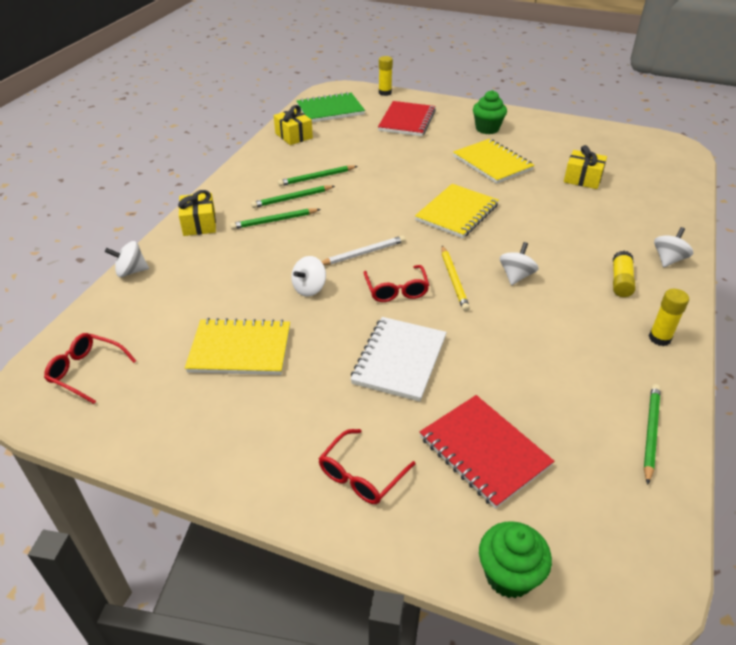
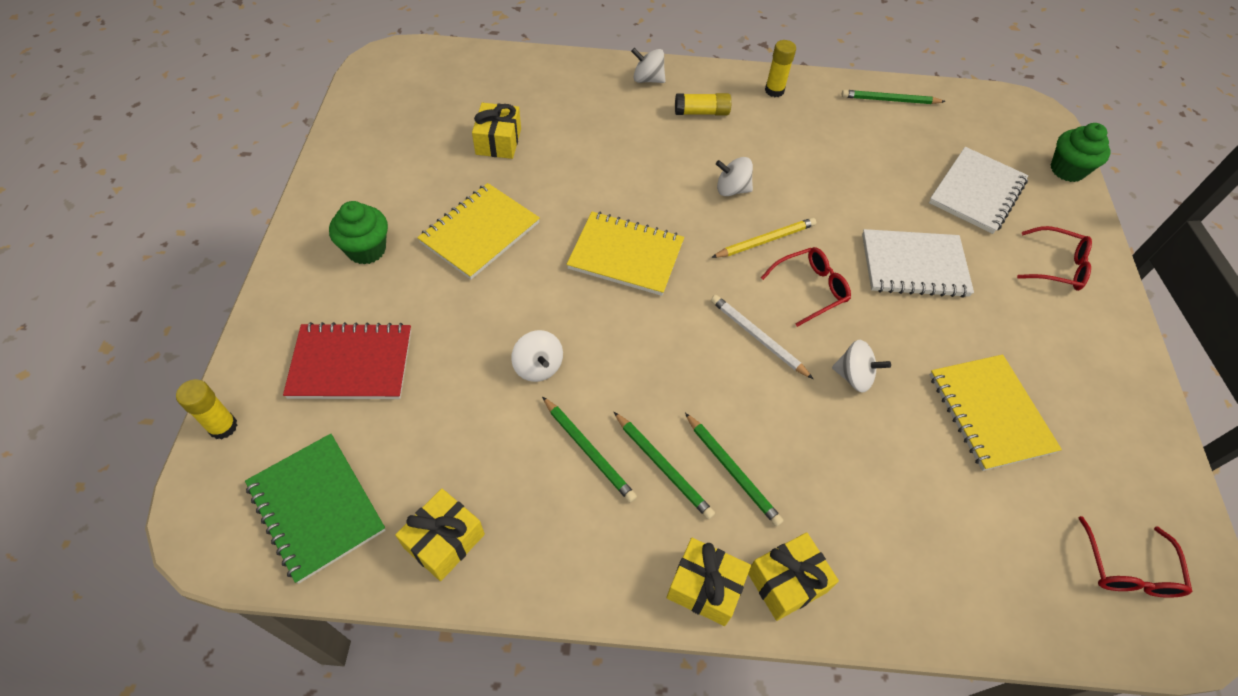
camera: 110 degrees left, 15 degrees up
(131, 271) = (943, 626): white spinning top -> white spinning top (538, 367)
(217, 198) = (705, 587): none -> yellow gift
(484, 452) = (976, 192): red notebook -> white notebook

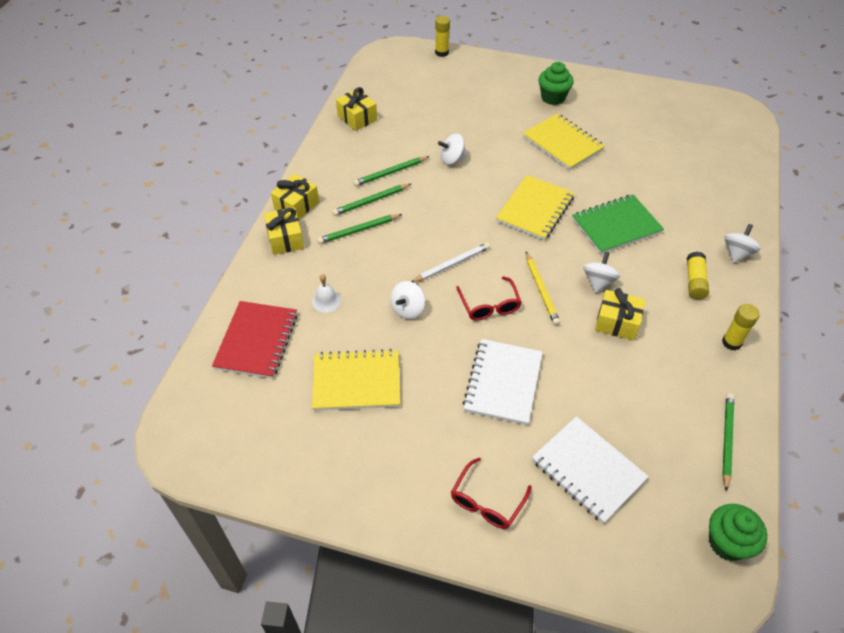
camera: 105 degrees right, 5 degrees down
(317, 507) = (388, 80): green notebook -> green notebook (616, 226)
(351, 364) = (470, 91): red notebook -> red notebook (256, 341)
(498, 141) = (652, 159): yellow gift -> yellow gift (617, 322)
(883, 483) = (326, 301): none -> white bell
(1067, 170) = (619, 581): green cupcake -> green cupcake (727, 542)
(1128, 569) = (220, 416): red glasses -> none

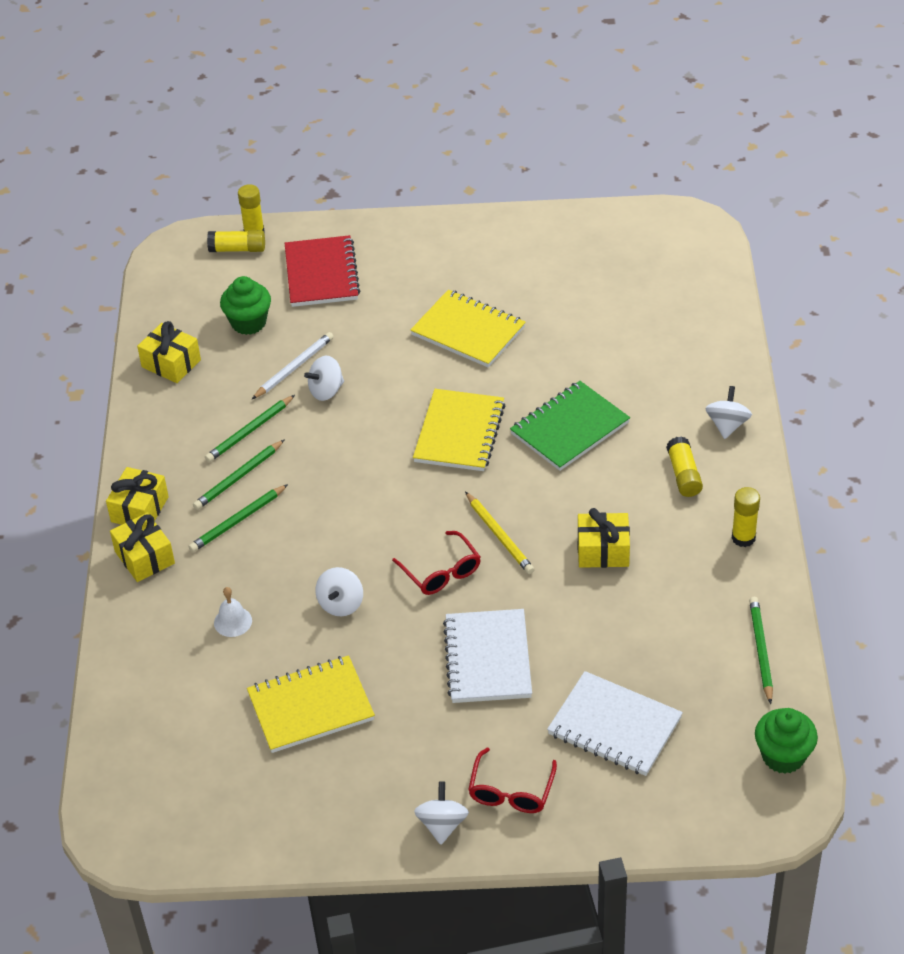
camera: 15 degrees left, 5 degrees down
(256, 341) = (165, 694): red notebook -> red notebook (321, 274)
(427, 60) = (237, 249): none -> yellow glue stick
(452, 264) = (376, 533): white pencil -> white pencil (294, 368)
(553, 97) = (435, 266): green cupcake -> green cupcake (248, 323)
(598, 282) = (567, 506): white spinning top -> white spinning top (442, 824)

